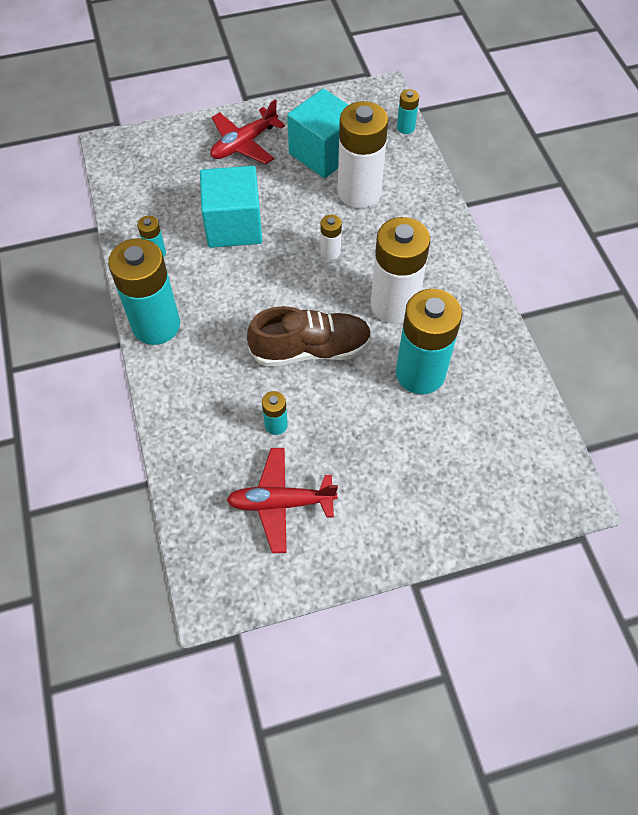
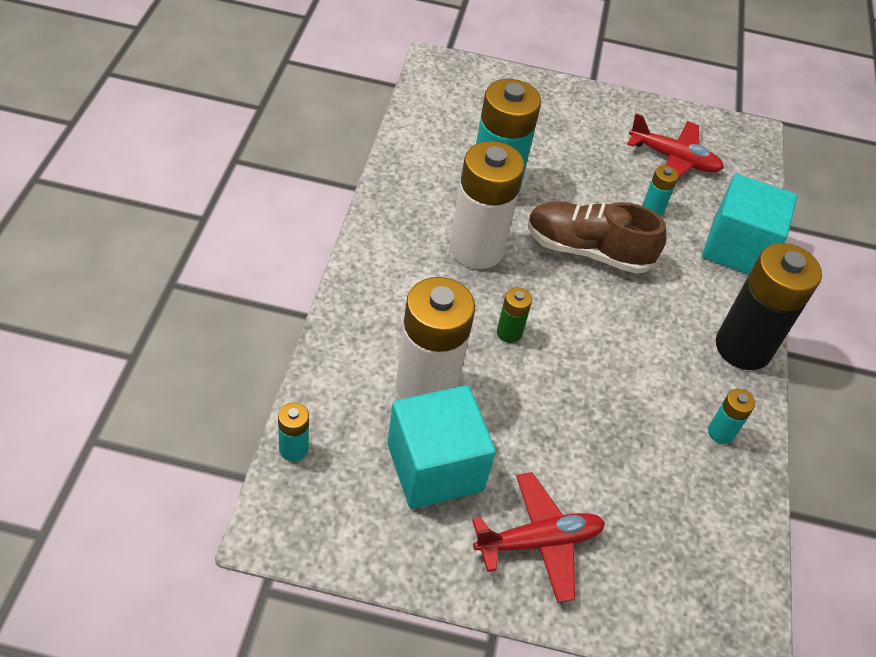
camera: 160 degrees left, 10 degrees down
(156, 325) = (743, 347): turquoise battery -> black battery
(234, 225) = (609, 421): turquoise cube -> turquoise cube (737, 248)
(330, 252) = (509, 333): white battery -> green battery

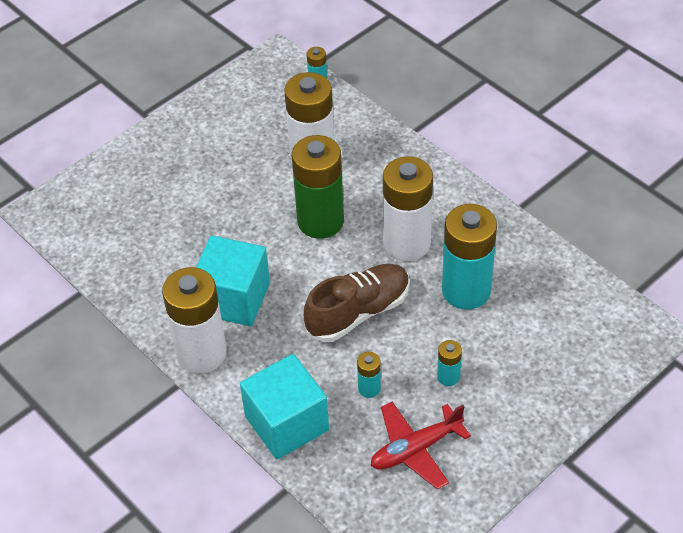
camera: 135 degrees right, 0 degrees up
(435, 467) = (256, 136): turquoise cube -> turquoise cube (234, 298)
(509, 333) = (320, 221): green battery -> green battery, size x2.26
(539, 542) = (174, 157): red plane -> none
(721, 432) = (156, 290): turquoise battery -> turquoise battery (448, 377)
(743, 347) = (201, 353): black battery -> white battery

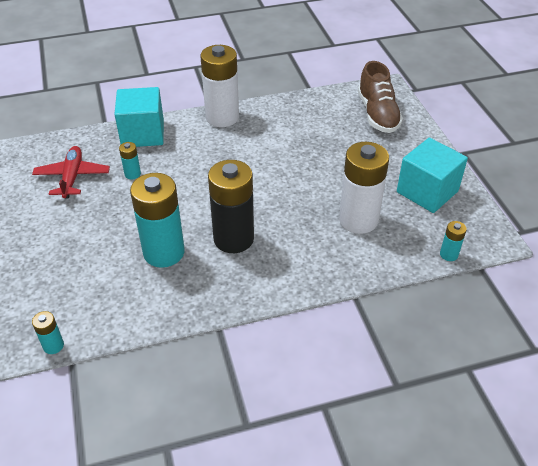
camera: 115 degrees right, 5 degrees down
(234, 298) = (253, 141): turquoise cube -> turquoise cube (427, 192)
(320, 221) = (289, 201): green battery -> none
(358, 312) = (194, 191): brown shoe -> brown shoe (377, 114)
(407, 243) = (233, 239): white battery -> black battery
(448, 377) = (105, 212): turquoise battery -> turquoise battery (53, 345)

